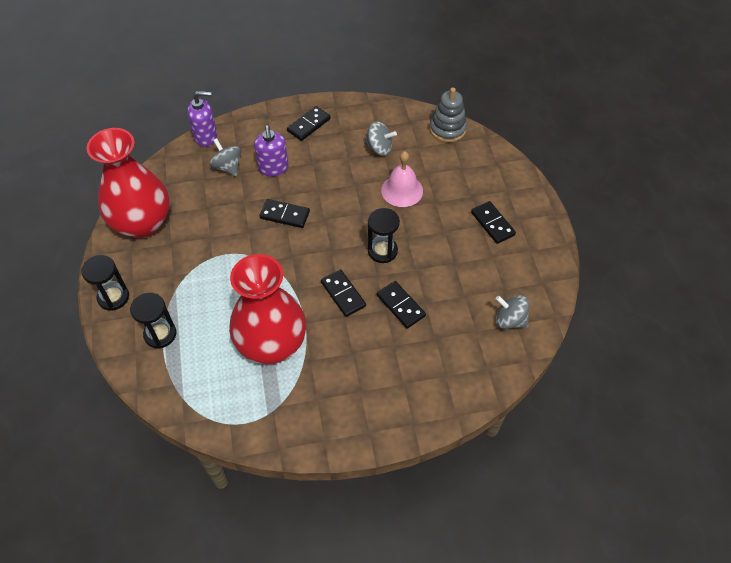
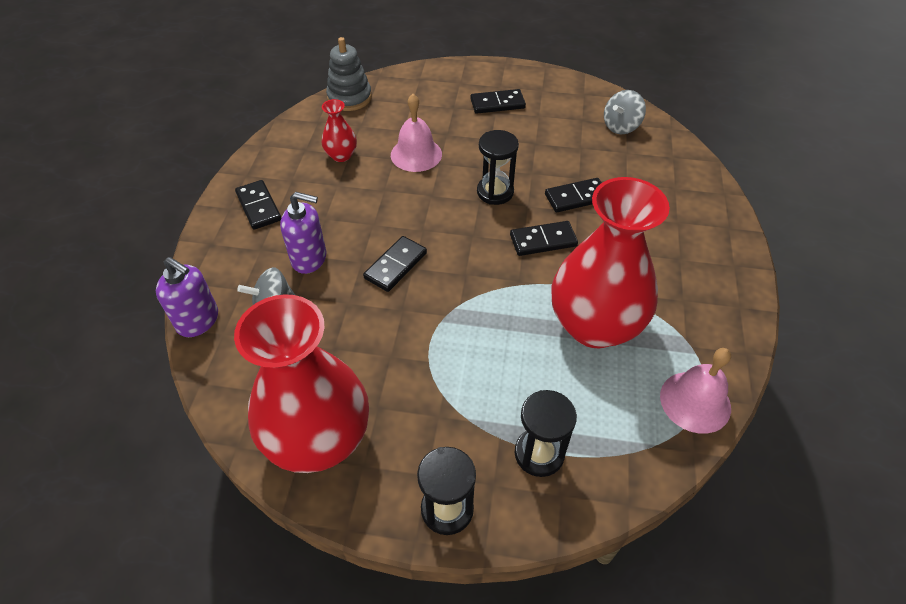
camera: 70 degrees left, 5 degrees down
(206, 137) = (198, 321): purple soap dispenser -> purple soap dispenser turned 105 degrees clockwise
(224, 419) = (695, 401): none -> pink bell
(379, 148) = (341, 155): grey spinning top -> red vase

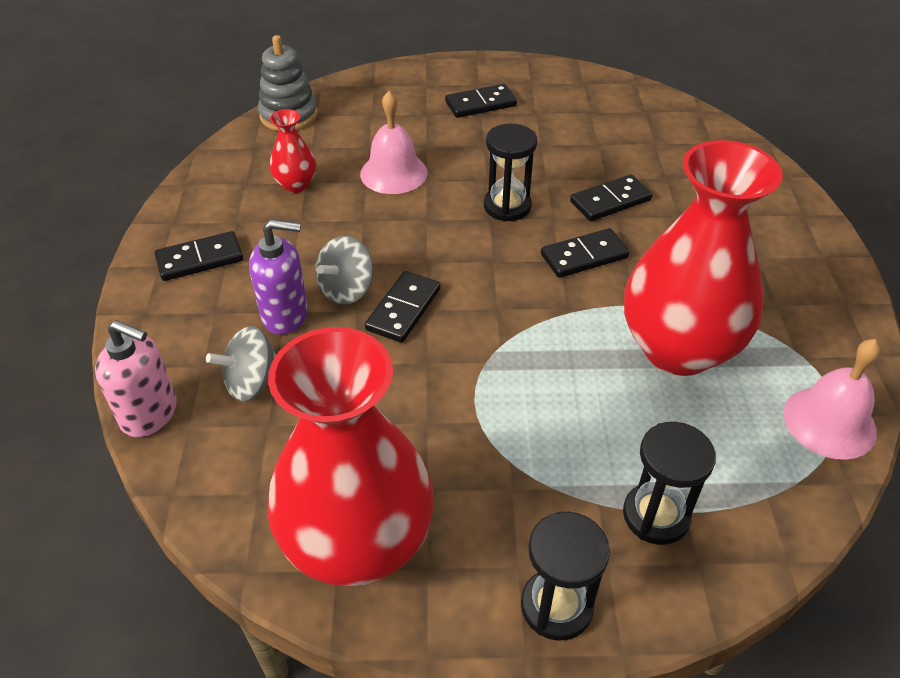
camera: 10 degrees left, 5 degrees down
(198, 321) = (150, 414): purple soap dispenser -> pink soap dispenser
(259, 206) = (200, 259): black domino -> black domino turned 75 degrees counterclockwise
(621, 126) = (639, 115): grey spinning top -> grey spinning top (346, 290)

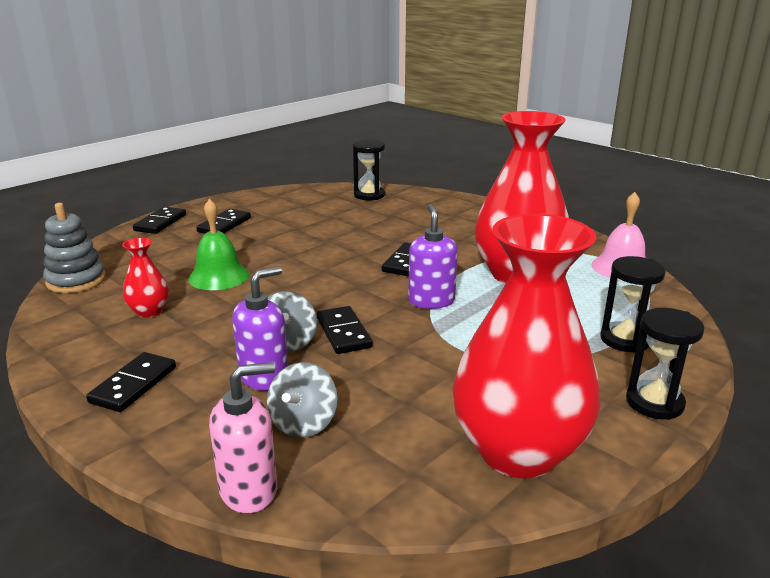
camera: 45 degrees left, 20 degrees down
(393, 173) = (219, 276): pink bell -> green bell
(507, 206) = (324, 261): black hourglass -> black hourglass (369, 195)
(533, 324) = (431, 301): none -> purple soap dispenser
(610, 201) = (380, 235): black domino -> black domino (160, 223)

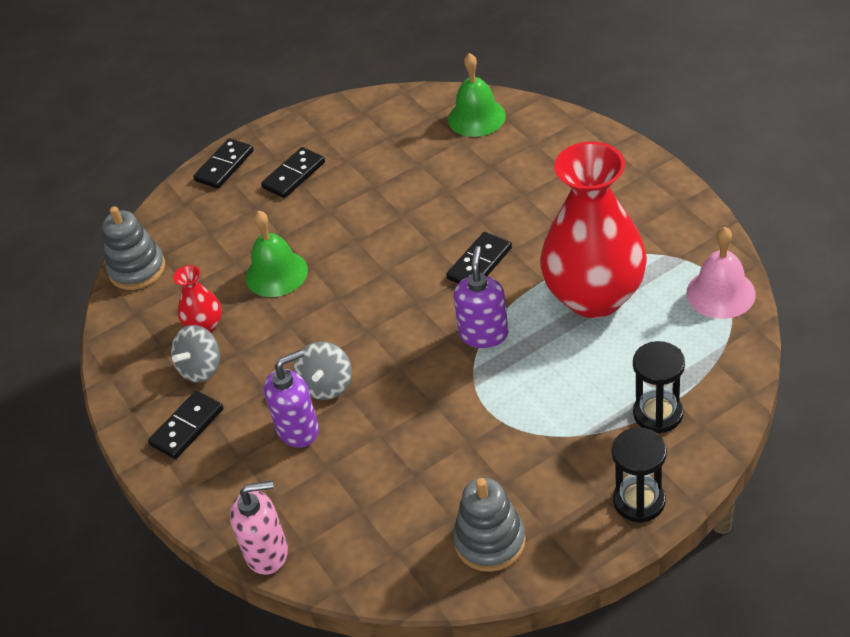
camera: 20 degrees right, 20 degrees up
(303, 423) = (321, 489): grey spinning top -> grey spinning top (201, 368)
(343, 333) = (382, 376): black domino -> none
(369, 195) = (476, 117): black hourglass -> green bell
(518, 451) = (490, 541): red vase -> grey stacking toy

